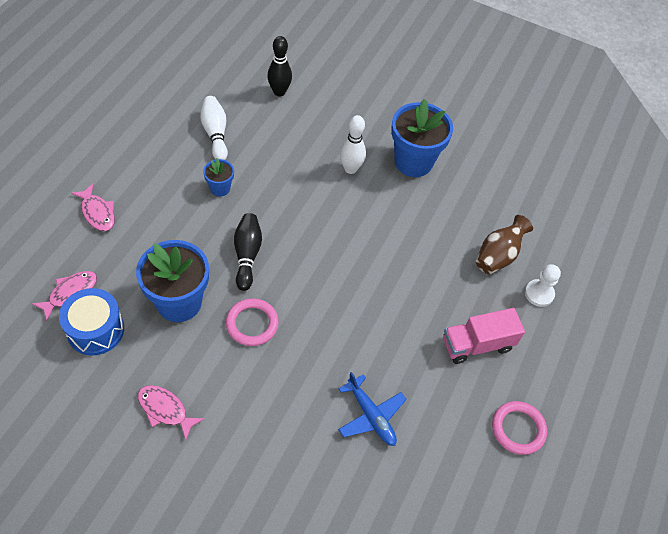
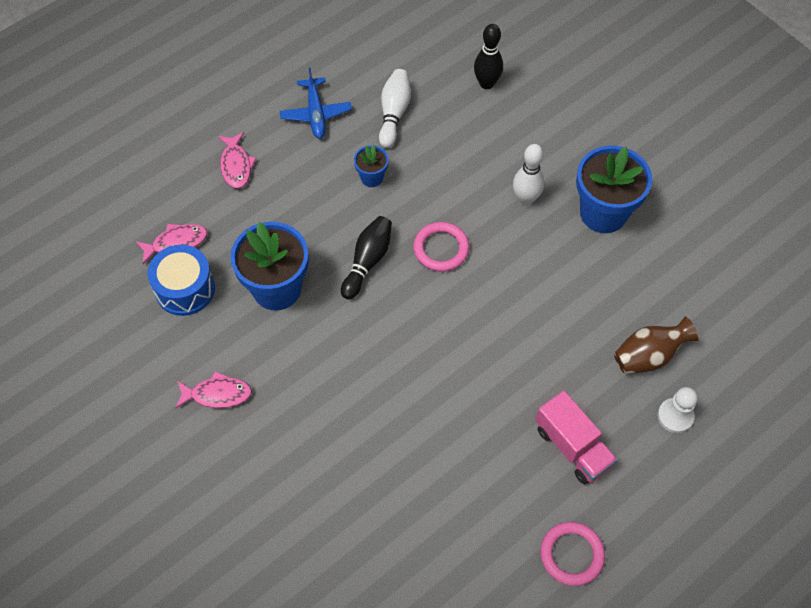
camera: 30 degrees right, 5 degrees up
(165, 410) = (217, 394): pink fish -> pink fish turned 120 degrees clockwise
(252, 324) = (340, 337): pink ring -> pink ring (441, 249)
(371, 416) = (419, 479): blue plane -> blue plane (316, 114)
(477, 344) = (572, 447): pink truck -> pink truck turned 135 degrees counterclockwise

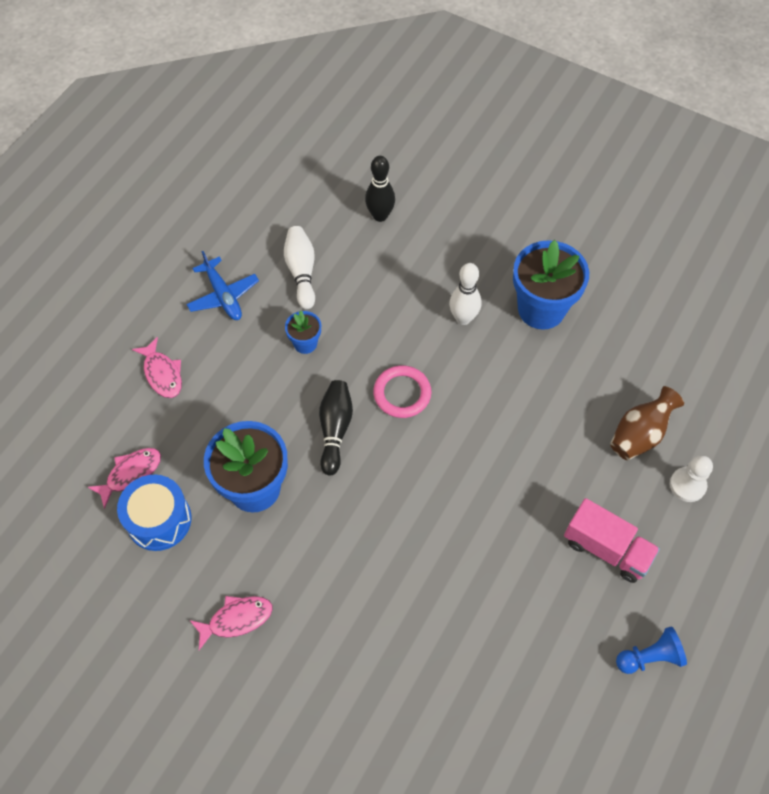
camera: 20 degrees left, 0 degrees up
(571, 554) = (649, 657): pink ring -> blue pawn

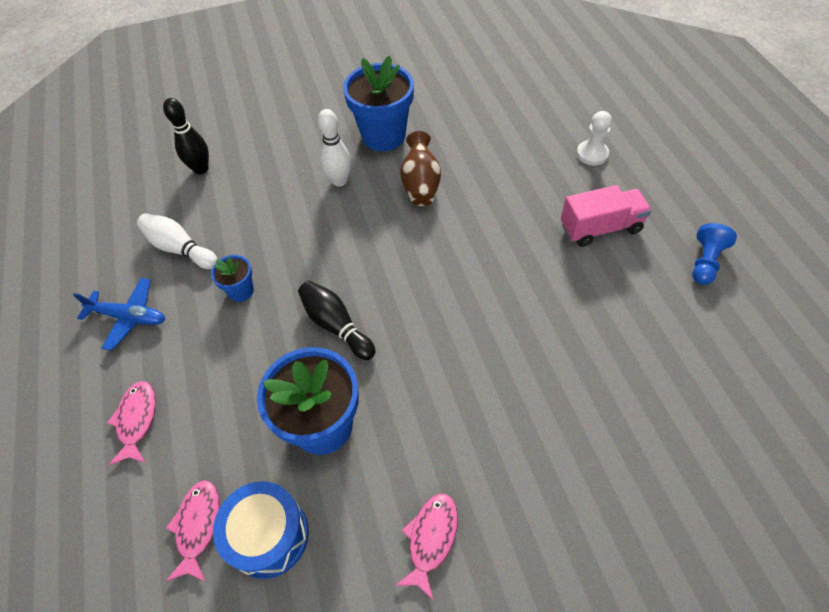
camera: 45 degrees left, 5 degrees down
(162, 374) = (137, 420): pink fish -> pink fish turned 105 degrees counterclockwise
(402, 393) = (355, 259): pink ring -> none
(639, 434) = (531, 152): brown vase -> brown vase (421, 185)

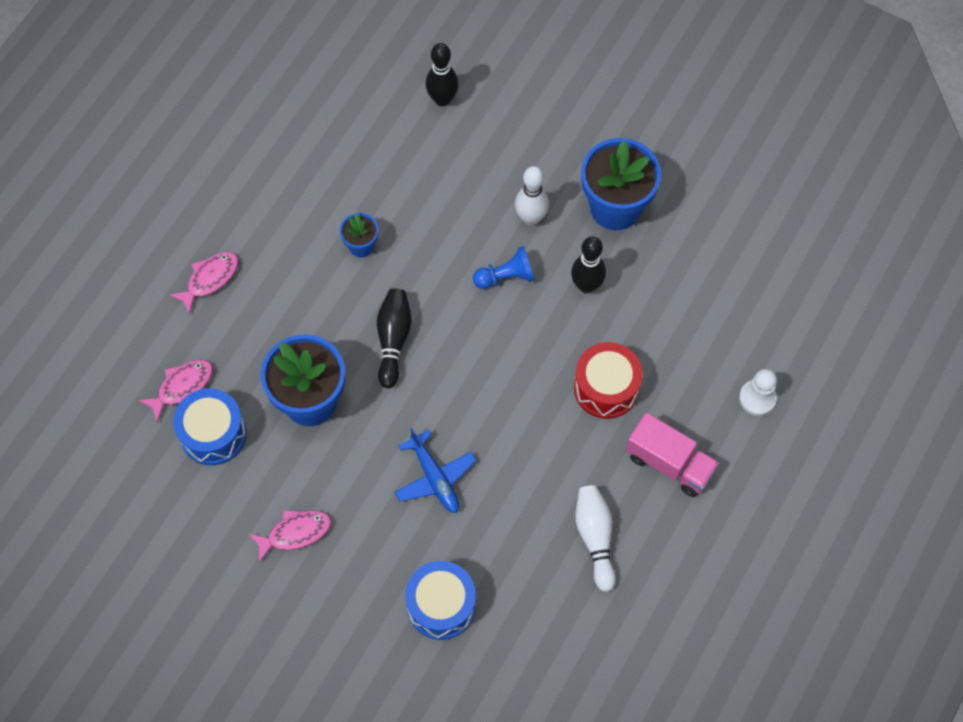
camera: 45 degrees right, 10 degrees up
(129, 317) = (272, 192): blue plane -> blue plane (435, 478)
(180, 249) = (356, 165): white bowling pin -> white bowling pin (595, 538)
(421, 185) = (586, 285): brown vase -> black bowling pin
(508, 224) = (606, 388): none -> red drum
(602, 465) = (441, 605): none -> blue drum
(705, 262) = (705, 569): blue pawn -> blue pawn (506, 276)

